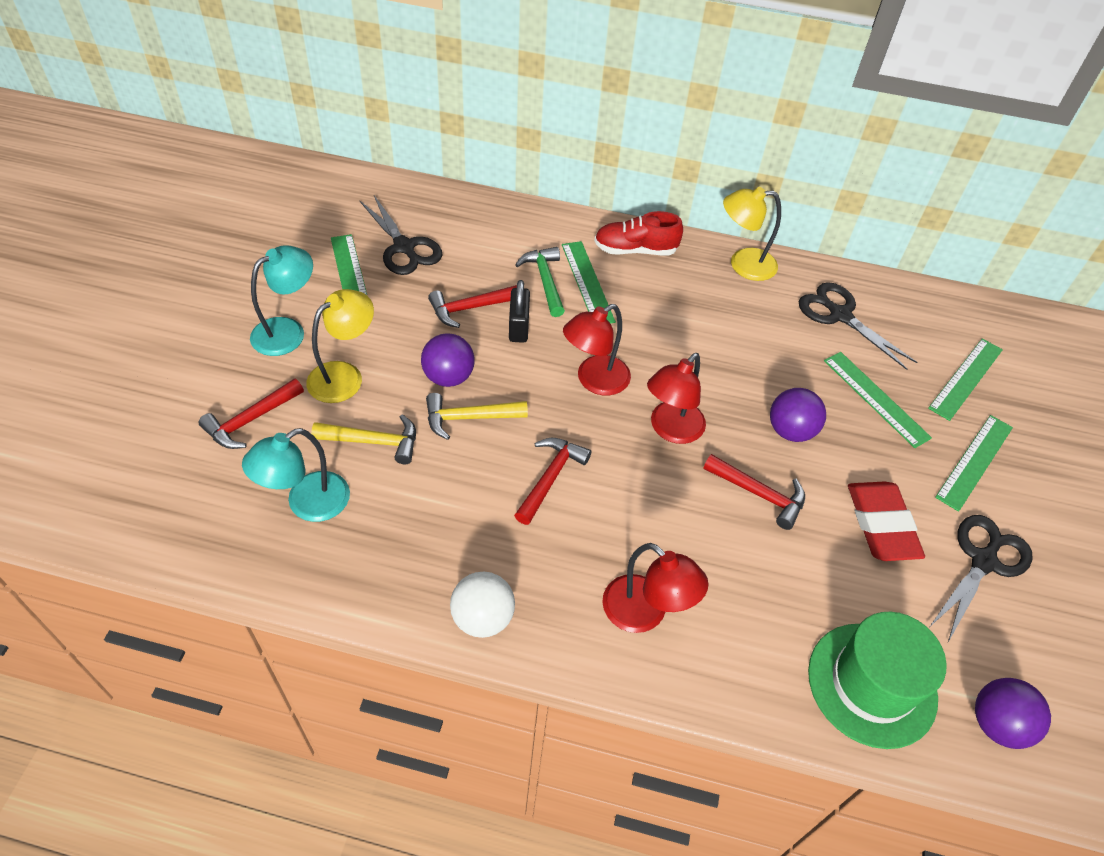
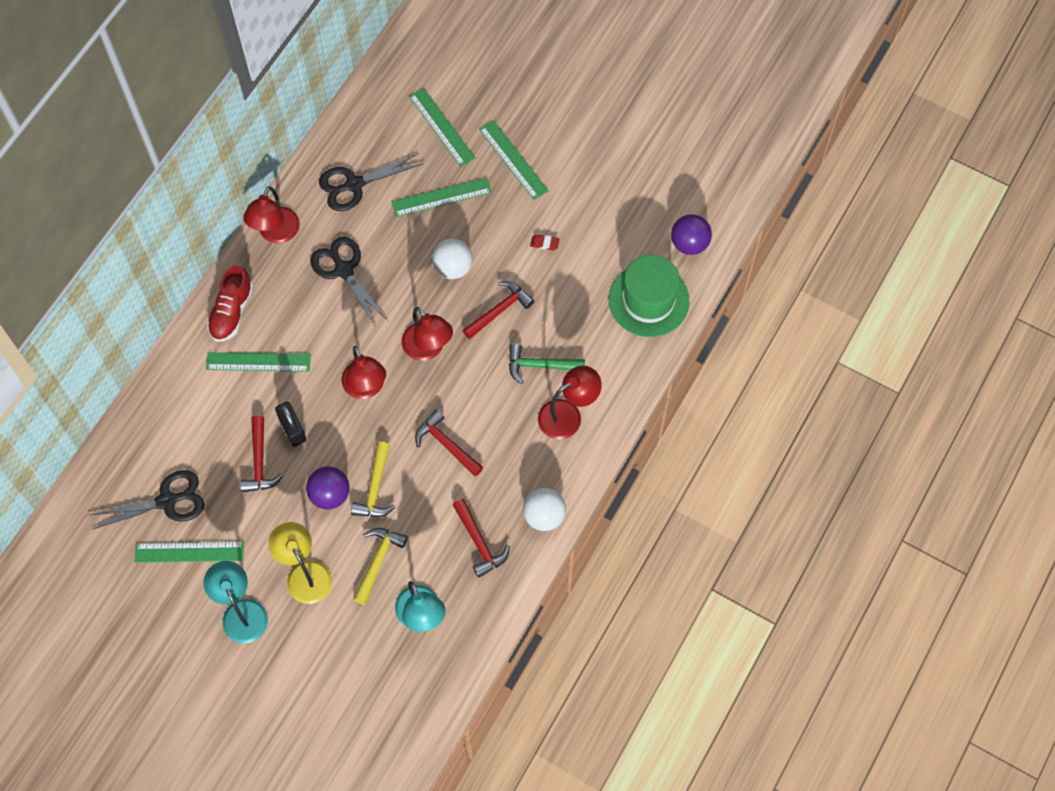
camera: 70 degrees left, 15 degrees up
(251, 420) = (330, 649): red hammer -> red hammer (479, 542)
(518, 327) = (292, 429): black padlock -> black padlock turned 45 degrees clockwise
(545, 281) = (246, 395): green hammer -> green hammer (540, 365)
(743, 264) = (276, 233): yellow lamp -> red lamp
(790, 431) = (453, 268): purple ball -> white ball
(881, 524) = (544, 243): red eraser -> red eraser, size x0.40
(983, 561) = (588, 195): black scissors -> black scissors (344, 270)

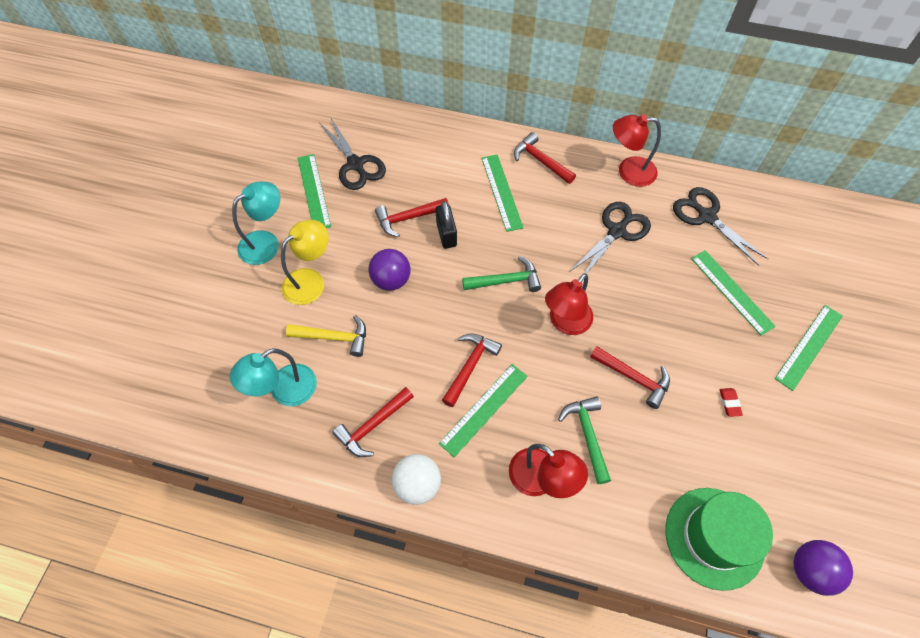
camera: 75 degrees right, 5 degrees down
(232, 312) = (541, 161): red shoe -> red hammer
(292, 429) = (446, 234): black padlock -> black padlock turned 60 degrees counterclockwise
(366, 388) = (506, 281): red lamp -> green hammer
(375, 488) = (407, 315): yellow hammer -> none
(442, 127) = (807, 272): green ruler -> green ruler (484, 409)
(453, 268) = (661, 322): white ball -> none

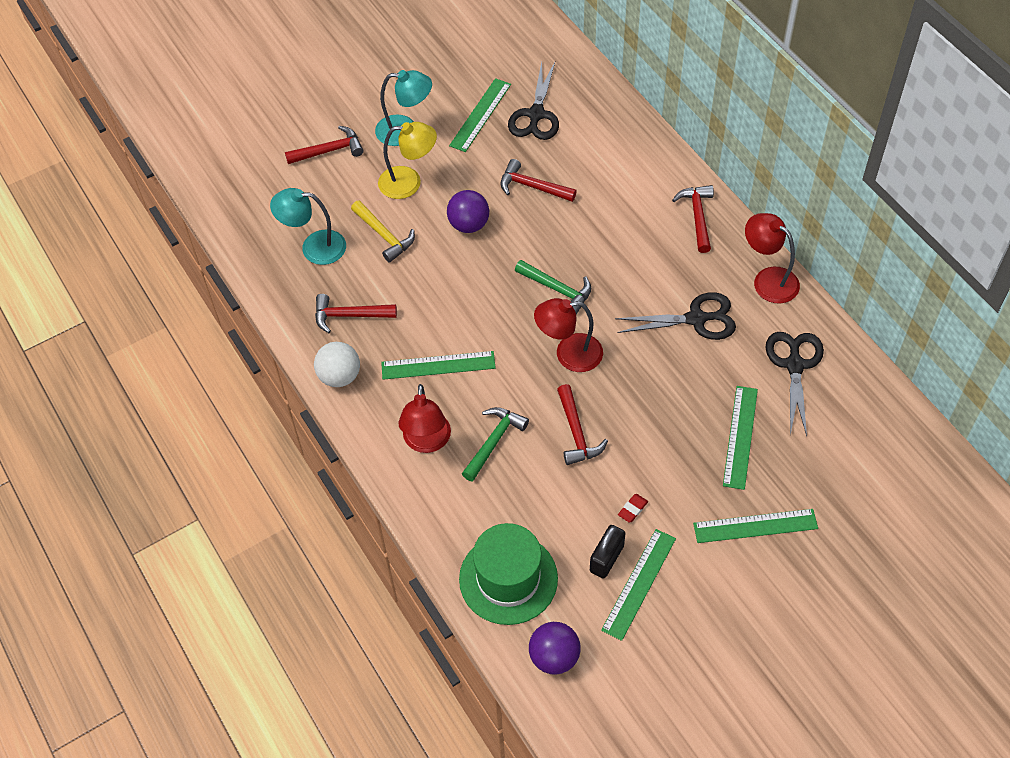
camera: 45 degrees right, 5 degrees down
(446, 234) = (549, 220): black padlock -> black padlock (606, 558)
(470, 366) = (460, 329): red hammer -> red hammer (329, 151)
(502, 192) = (633, 219): green ruler -> green ruler (639, 584)

